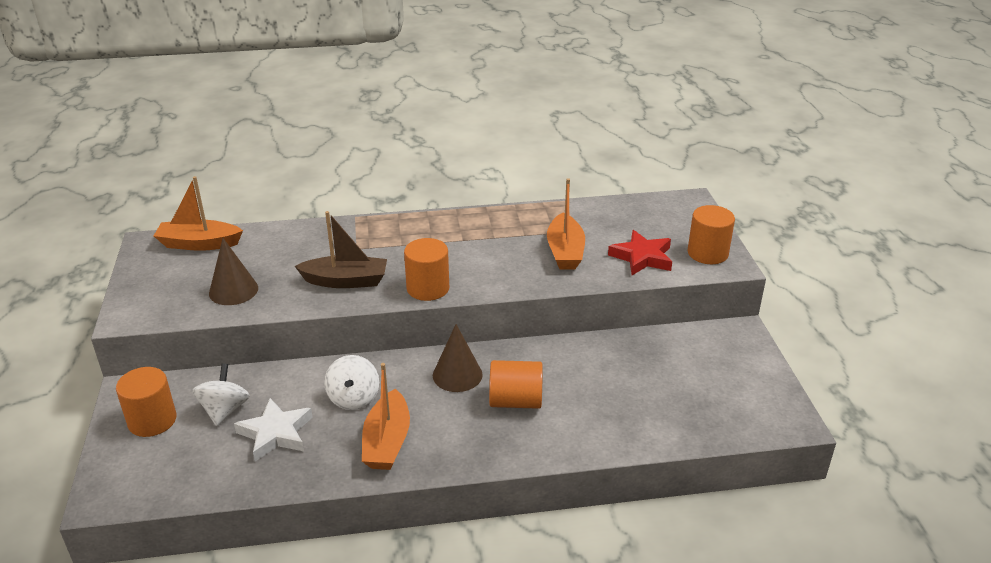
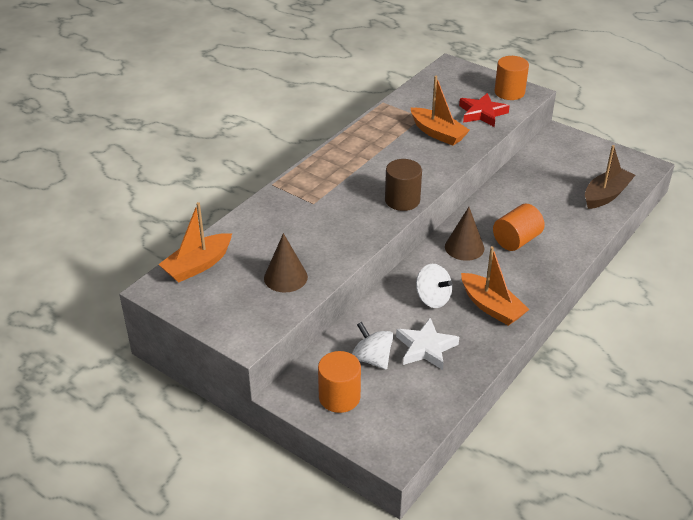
camera: 45 degrees left, 5 degrees up
(346, 281) = (346, 226): brown boat -> brown boat (606, 195)
(428, 288) = (402, 200): orange cylinder -> brown cylinder

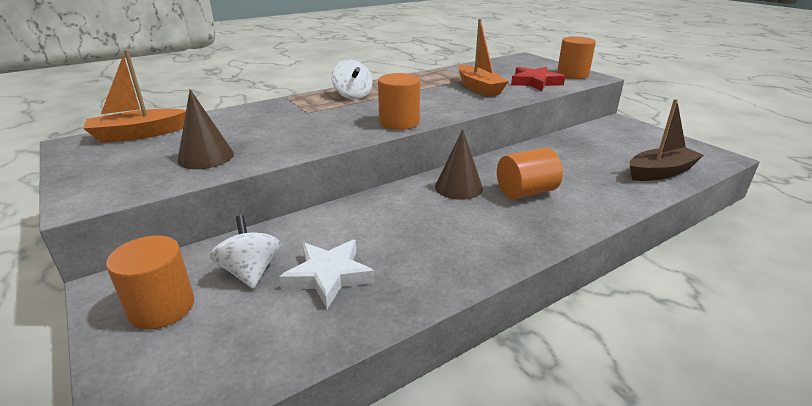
camera: 20 degrees right, 10 degrees down
(402, 200) = (399, 122): brown cylinder -> orange cylinder
(433, 298) = (383, 226): white spinning top -> white spinning top (352, 96)
(491, 307) = (451, 250): orange boat -> none

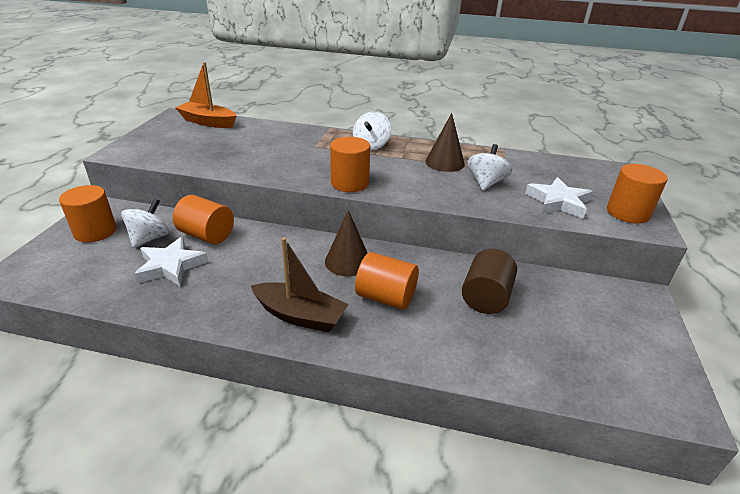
camera: 45 degrees right, 5 degrees up
(206, 157) = (203, 153): brown cone -> brown cone (444, 162)
(307, 235) = (207, 235): none -> orange cylinder
(479, 88) = (486, 183): orange boat -> white spinning top
(535, 82) = (558, 202): red star -> white star
(569, 160) = (486, 297): none -> brown cylinder
(660, 172) = (554, 368): brown boat -> brown boat (300, 315)

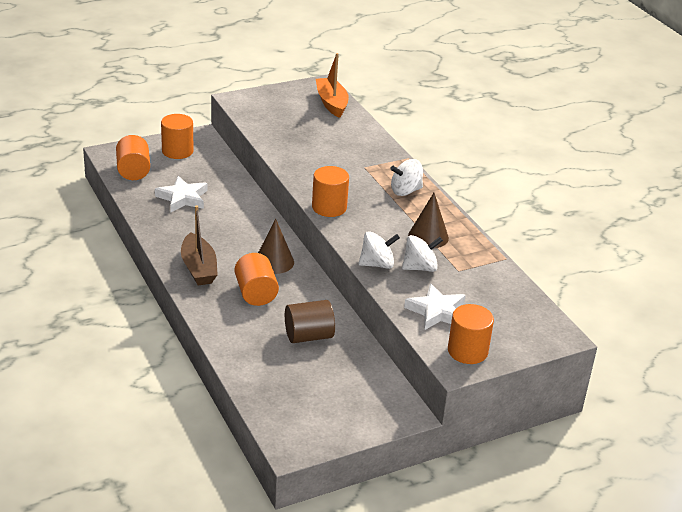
camera: 50 degrees right, 0 degrees up
(150, 238) = (197, 174): white spinning top -> white spinning top (377, 264)
(207, 235) = (228, 192): orange cylinder -> orange cylinder (133, 171)

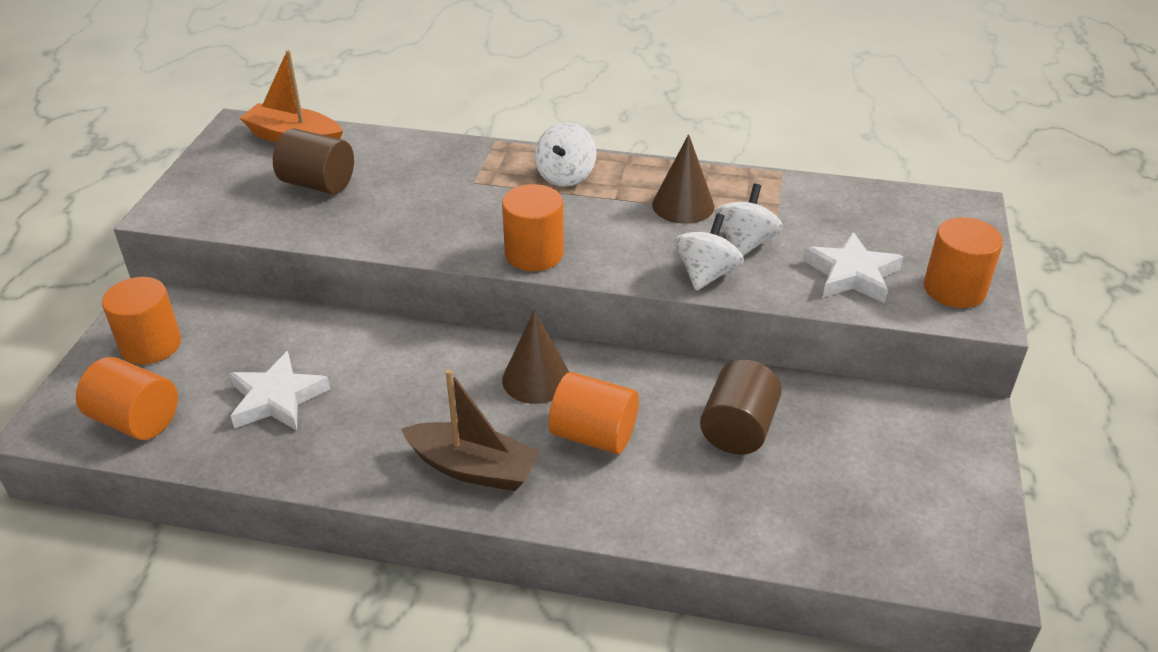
camera: 50 degrees left, 5 degrees up
(305, 126) = (318, 184): none -> brown cylinder

